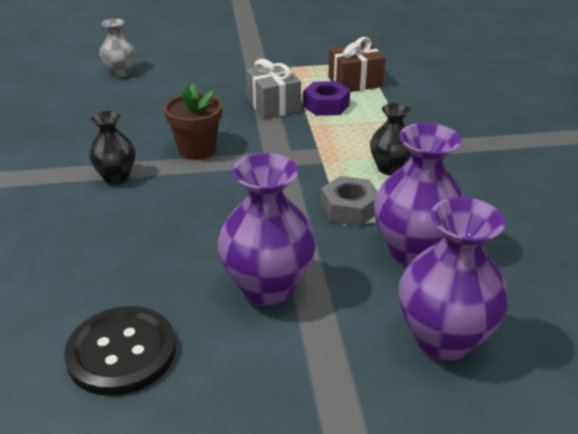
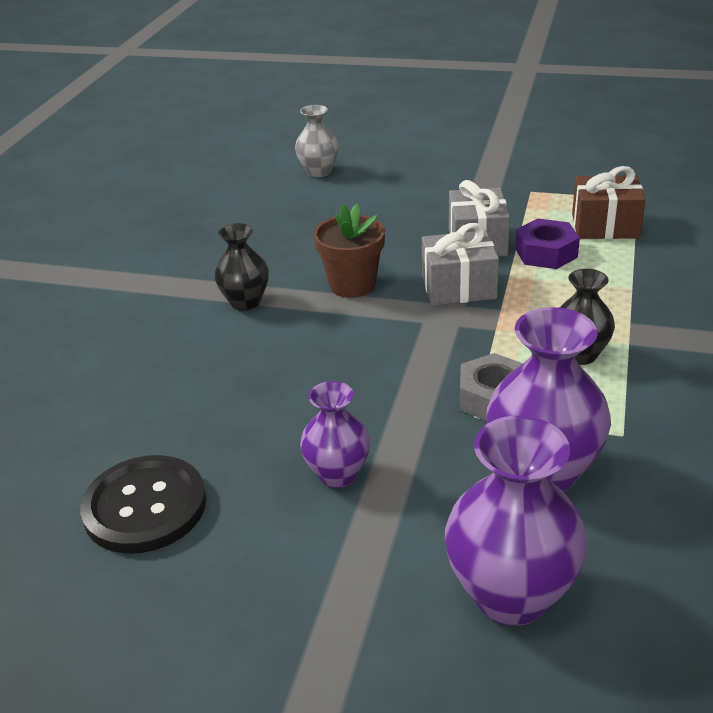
camera: 25 degrees right, 0 degrees up
(268, 288) = (337, 474): purple vase -> purple vase, size x0.59
(278, 138) = (458, 287): none -> grey gift

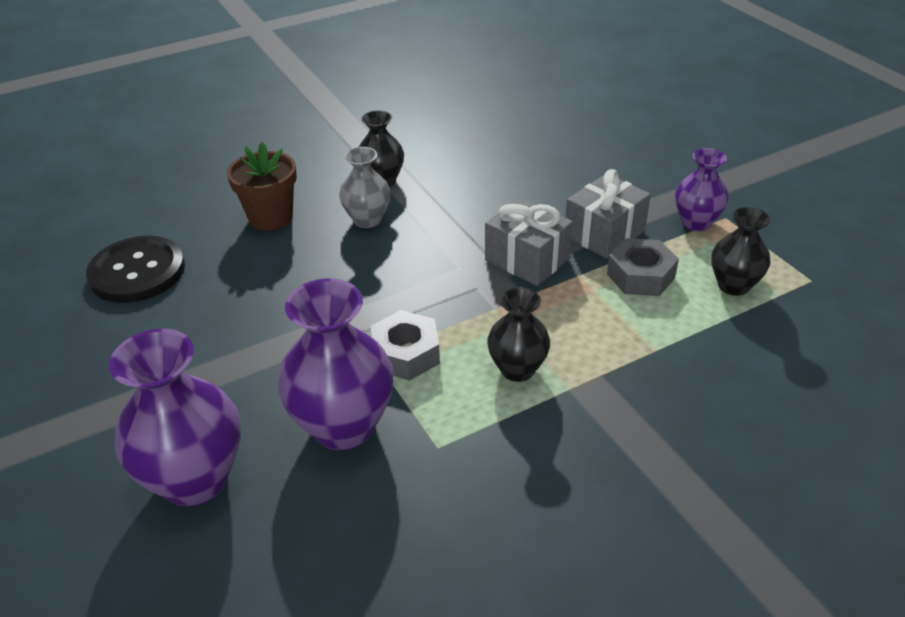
camera: 45 degrees right, 5 degrees up
(318, 171) = (589, 110): grey vase -> grey vase (367, 220)
(337, 474) = (242, 329): purple vase -> purple vase (696, 222)
(352, 285) = (462, 211): brown flower pot -> brown flower pot (271, 217)
(546, 253) = (640, 276): purple nut -> grey nut
(605, 226) = (733, 285): brown gift -> black vase

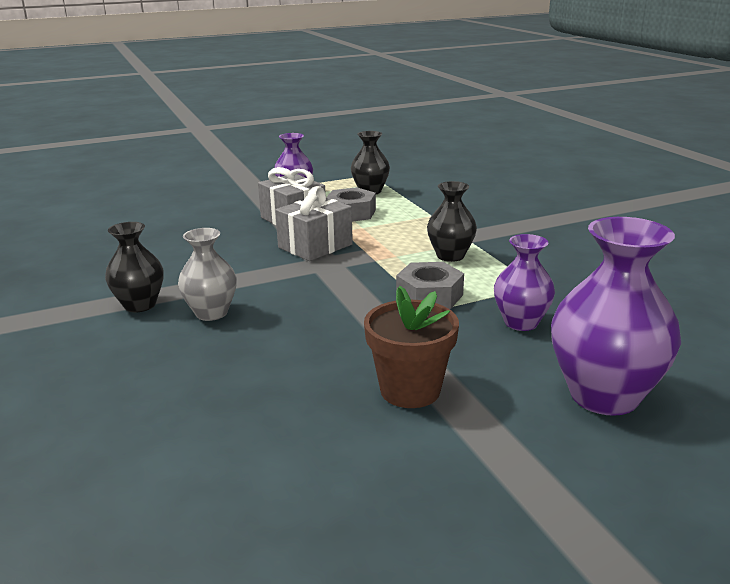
camera: 85 degrees left, 15 degrees down
(137, 272) = (234, 480): black button -> none
(271, 217) = (166, 373): brown flower pot -> brown flower pot (410, 390)
(343, 426) = (521, 322): purple vase -> purple vase, size x0.59

